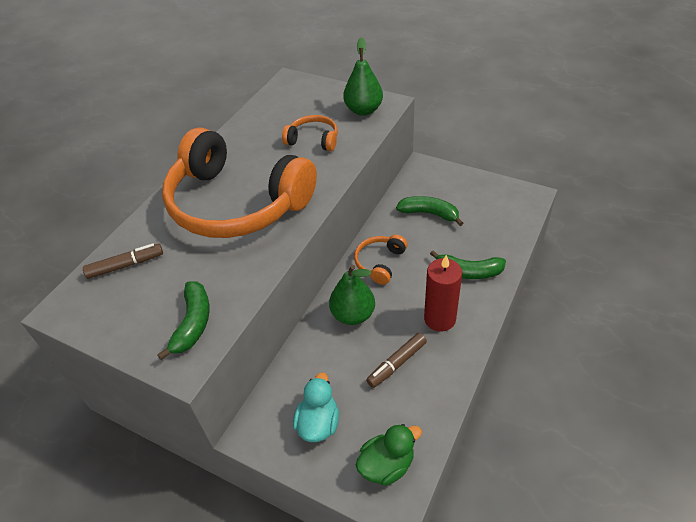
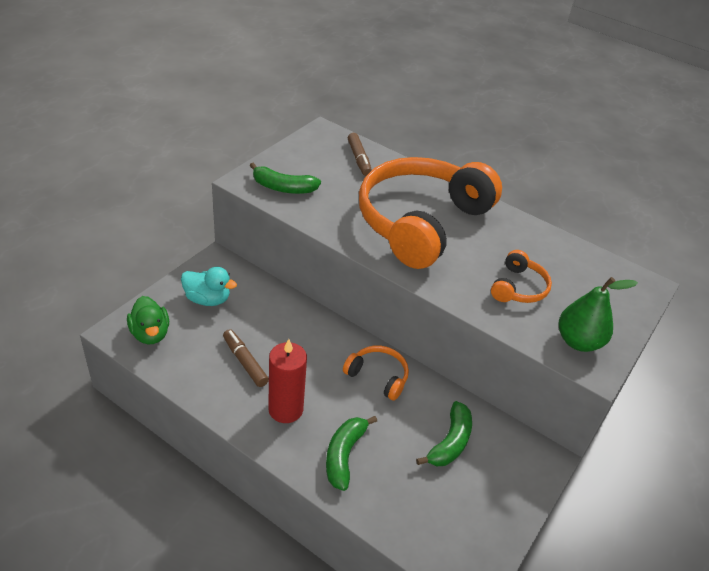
camera: 90 degrees right, 5 degrees down
(353, 315) = (313, 341): green pear -> none

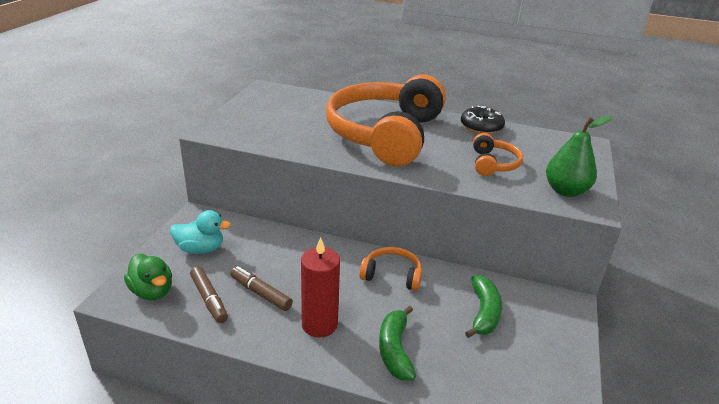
camera: 15 degrees left, 10 degrees down
(283, 188) = (250, 131): green banana -> none
(359, 159) = (307, 101): brown marker -> brown marker (209, 299)
(534, 234) = (481, 127): none -> black donut

